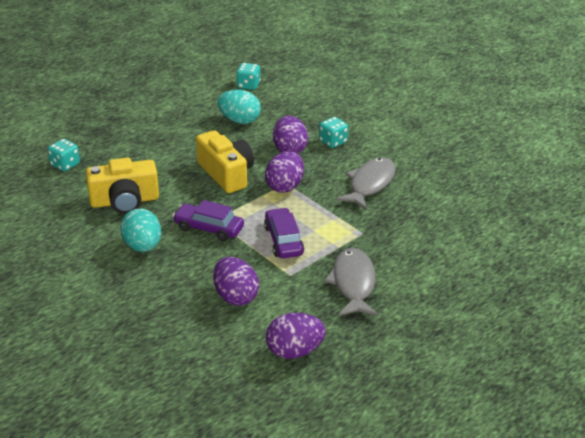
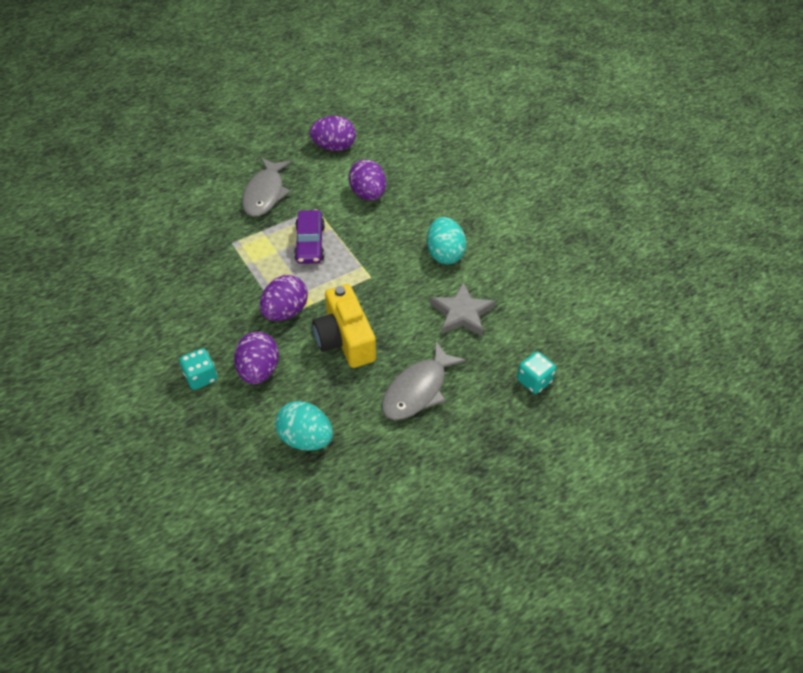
camera: 170 degrees left, 15 degrees up
(124, 201) = (462, 313): yellow camera -> grey star
(208, 228) = (378, 266): purple car -> none
(248, 85) = (270, 526): turquoise dice -> none
(370, 184) = (192, 303): grey fish -> grey fish (418, 390)

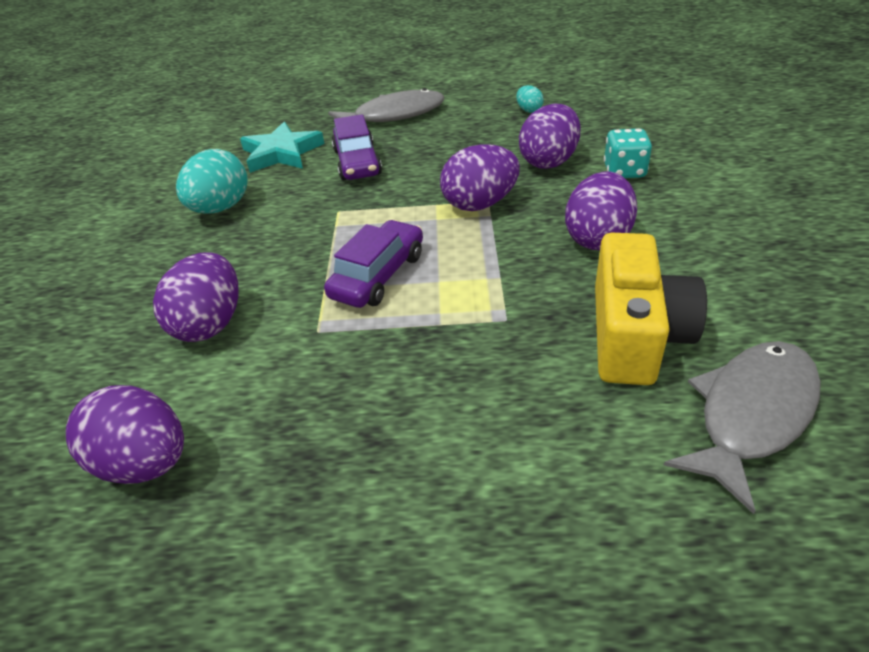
camera: 145 degrees left, 10 degrees down
(202, 308) = (597, 238): none -> purple egg
(265, 194) = (383, 397): grey fish -> grey fish (751, 414)
(306, 438) = (529, 110): turquoise egg -> turquoise egg, size x0.49
(345, 339) = (429, 163): yellow camera -> yellow camera (634, 335)
(397, 322) = (357, 162): none -> purple car
(462, 313) = (281, 153): grey star -> turquoise star
(534, 381) = (287, 100): turquoise dice -> none

